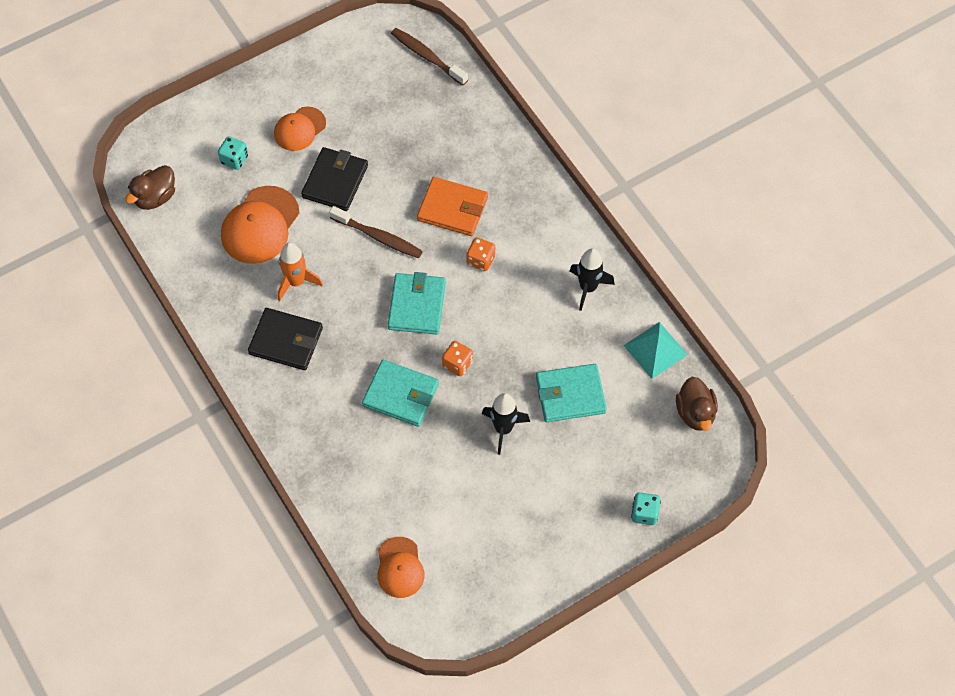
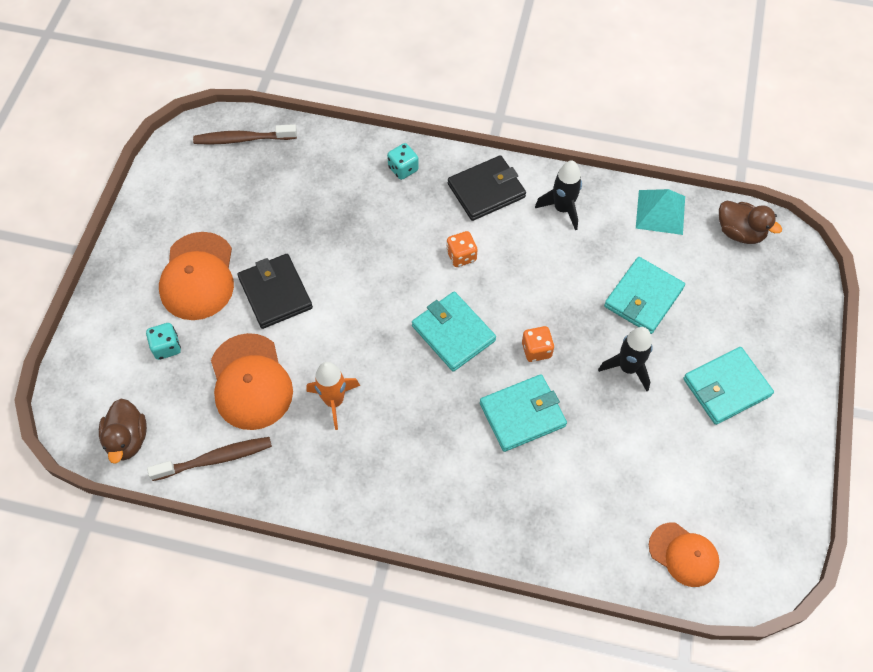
camera: 45 degrees left, 0 degrees up
(286, 341) = (380, 457): black wallet -> black wallet (486, 190)
(299, 129) = (198, 276): orange cap -> orange cap, size x1.57
(378, 237) = (361, 306): brown toothbrush -> brown toothbrush (215, 459)
(452, 209) = (395, 236): orange wallet -> none
(553, 500) = (726, 387): none -> turquoise wallet
(644, 513) = (795, 336): turquoise dice -> turquoise dice (403, 169)

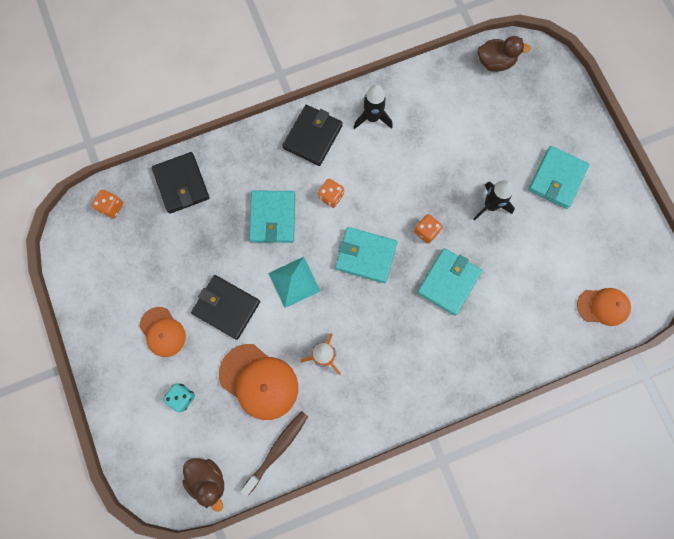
camera: 35 degrees left, 15 degrees up
(198, 276) = (162, 332): orange cap -> orange cap, size x0.63
(242, 139) = (111, 207): brown toothbrush -> orange dice
(323, 158) = (181, 184): none -> black wallet
(403, 169) = (244, 156): turquoise dice -> none
(643, 297) = (467, 149): turquoise wallet -> turquoise wallet (273, 217)
(660, 212) = (436, 79): turquoise pyramid -> turquoise pyramid (294, 282)

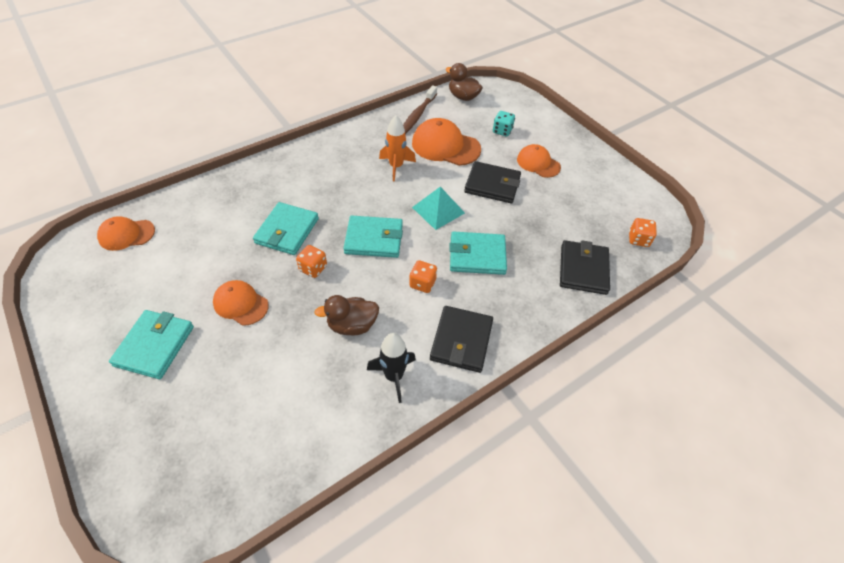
camera: 165 degrees right, 25 degrees down
(181, 184) = (583, 269): black wallet -> black wallet turned 45 degrees clockwise
(273, 217) = (477, 255): turquoise wallet -> turquoise wallet turned 75 degrees counterclockwise
(490, 205) = (240, 304): black rocket -> orange cap
(495, 62) = (225, 493): brown duck -> brown duck (352, 325)

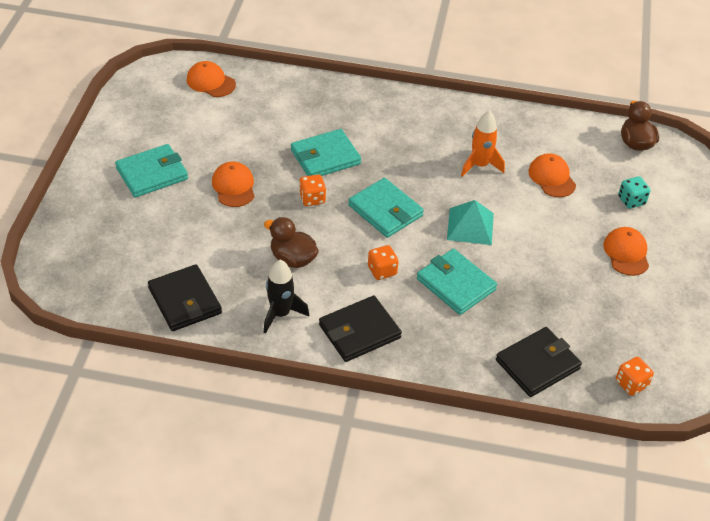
camera: 45 degrees right, 5 degrees down
(418, 115) = (563, 132): brown toothbrush -> none
(445, 146) = (552, 177): orange cap -> orange cap, size x0.63
(492, 185) = (551, 240): black wallet -> black wallet (185, 300)

